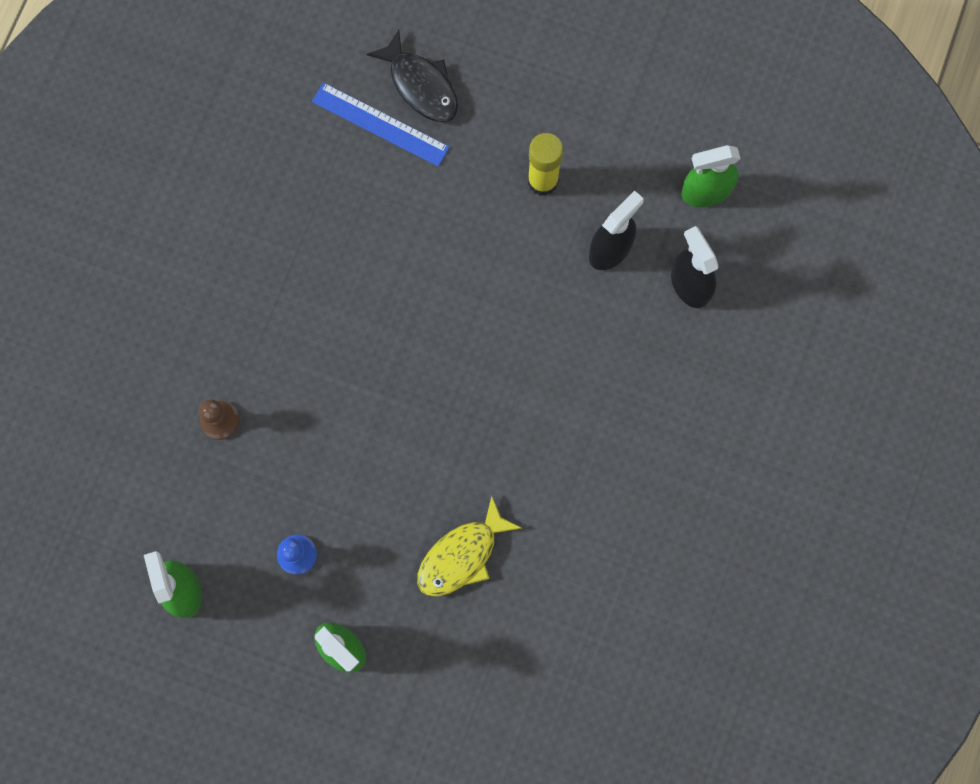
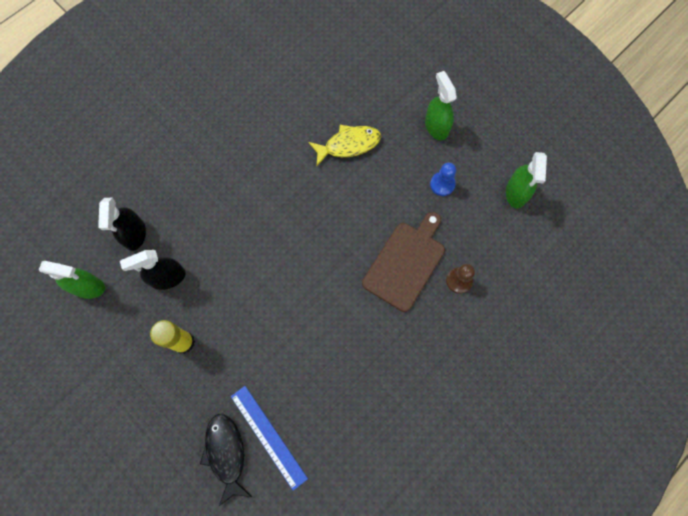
camera: 155 degrees left, 5 degrees down
(303, 413) = (405, 263): none -> brown cutting board

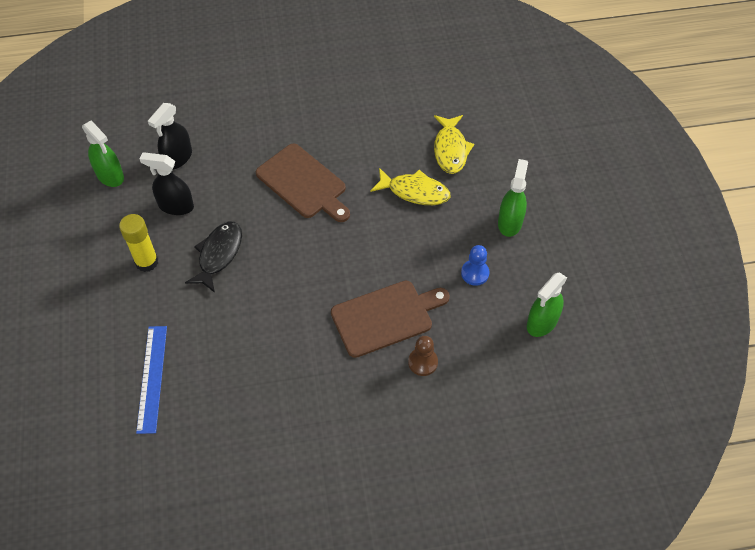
camera: 35 degrees right, 15 degrees down
(226, 453) = (108, 368): black fish -> black fish (219, 254)
(257, 191) = (303, 183): none -> brown cutting board
(349, 92) = (450, 149): none -> yellow fish

